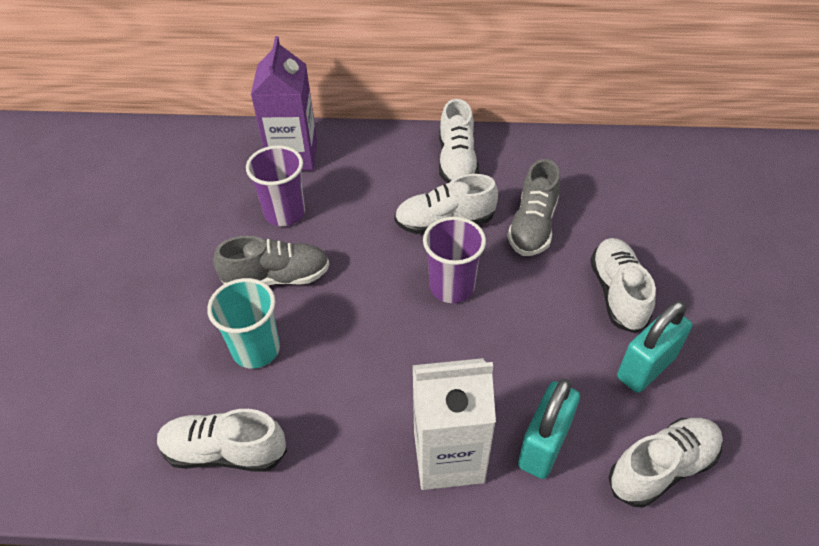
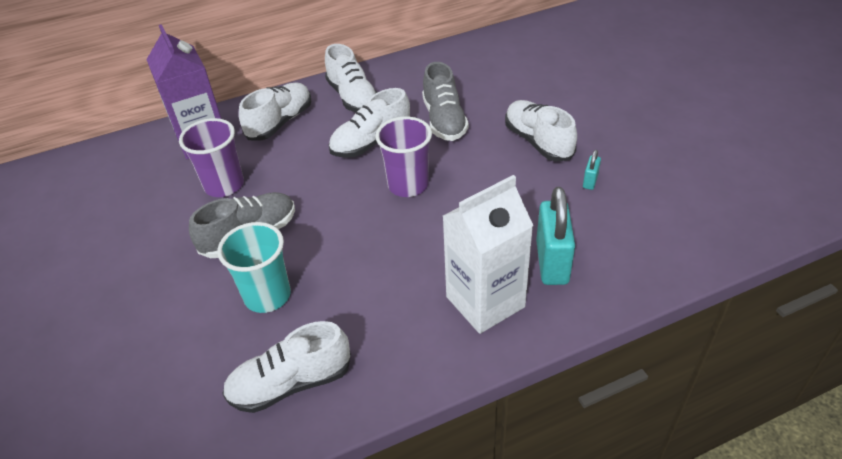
camera: 25 degrees left, 5 degrees down
(645, 367) = (590, 181): turquoise padlock -> turquoise padlock, size x0.46
(662, 468) = (644, 240): white shoe -> white shoe (280, 122)

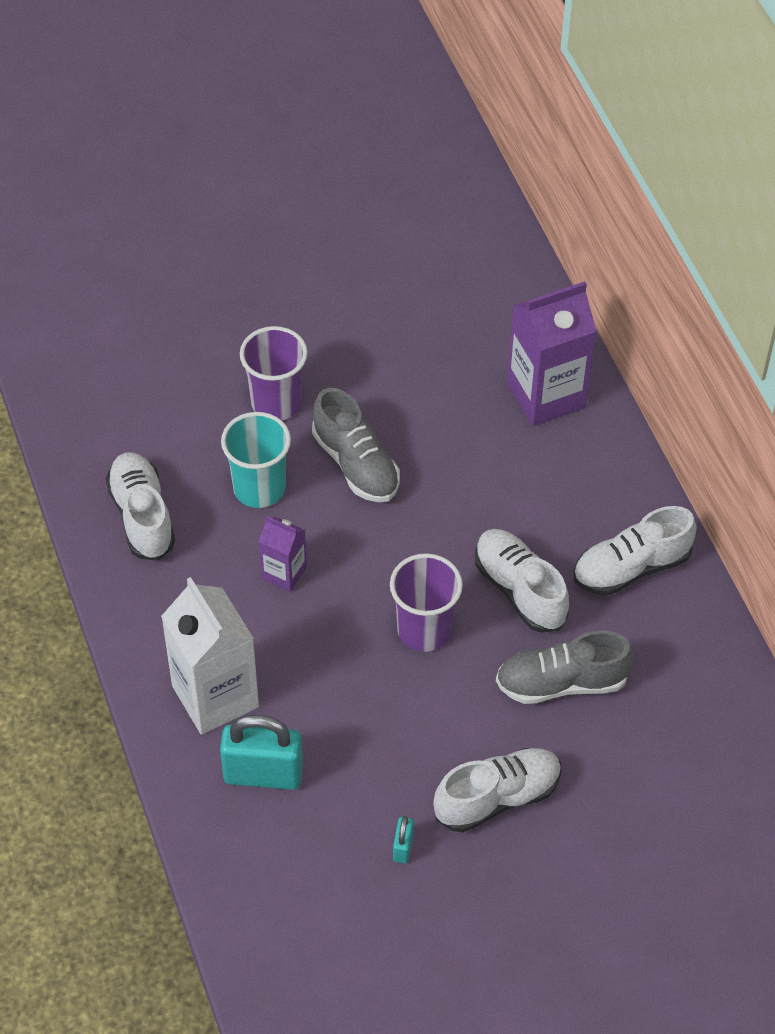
camera: 90 degrees right, 10 degrees up
(224, 185) = (450, 429): purple cup -> purple cup (276, 402)
(280, 122) = (577, 480): white shoe -> none
(358, 270) = (284, 573): none -> purple carton
(590, 181) = (403, 847): turquoise padlock -> turquoise padlock turned 75 degrees clockwise

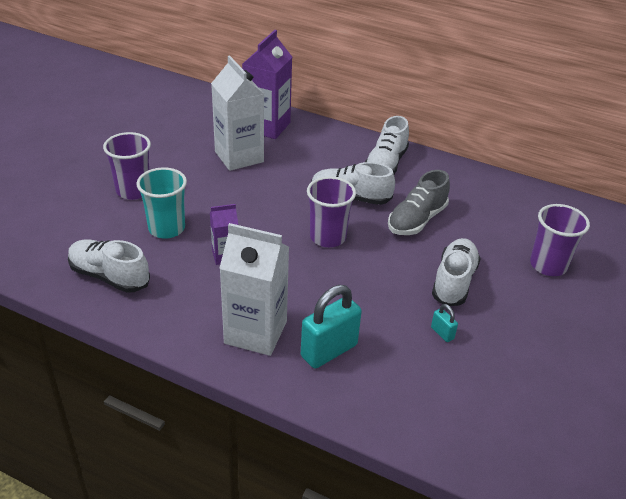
camera: 45 degrees left, 15 degrees down
(356, 464) = (207, 193): grey shoe -> none
(453, 427) = (239, 157): none -> white carton
(642, 865) = (548, 265): none -> purple cup

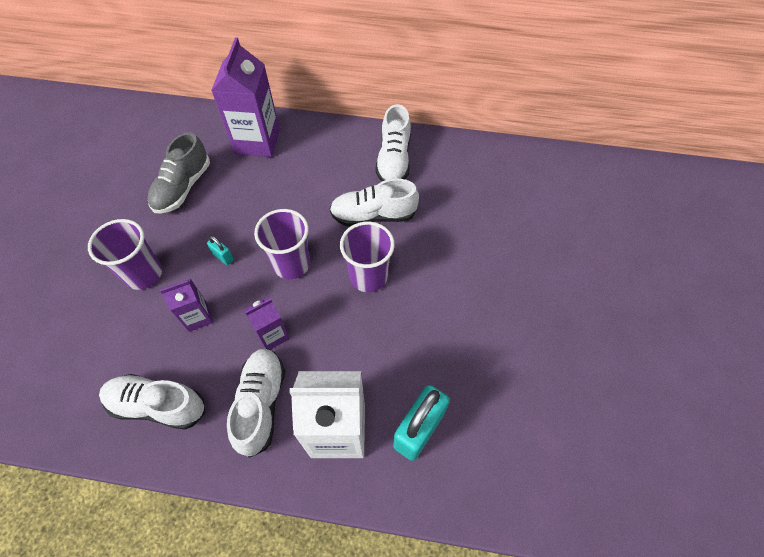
camera: 15 degrees left, 20 degrees up
(166, 228) = (198, 317): turquoise cup -> purple carton
(239, 157) = (242, 192): white carton -> none
(416, 220) = (447, 226): grey shoe -> grey shoe (183, 187)
(442, 333) = (518, 368): turquoise padlock -> turquoise padlock (223, 257)
(454, 282) = (507, 297): white shoe -> white shoe (261, 403)
(548, 265) = (586, 247): purple cup -> purple cup (291, 264)

